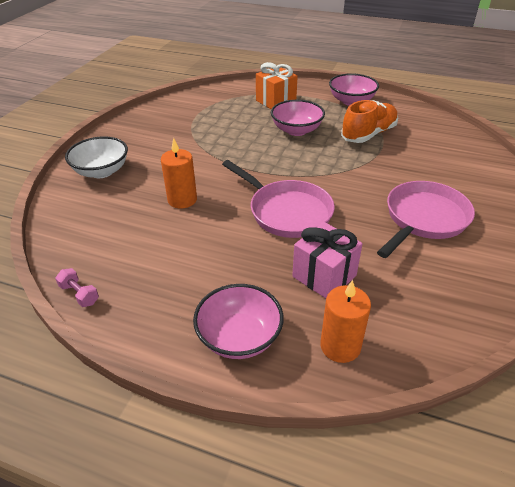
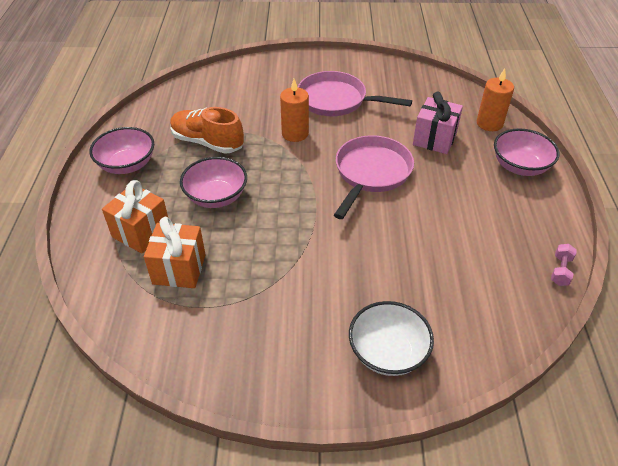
camera: 110 degrees left, 5 degrees up
(182, 200) = (397, 251): orange candle -> orange candle (295, 133)
(233, 110) = (179, 269): none -> orange gift

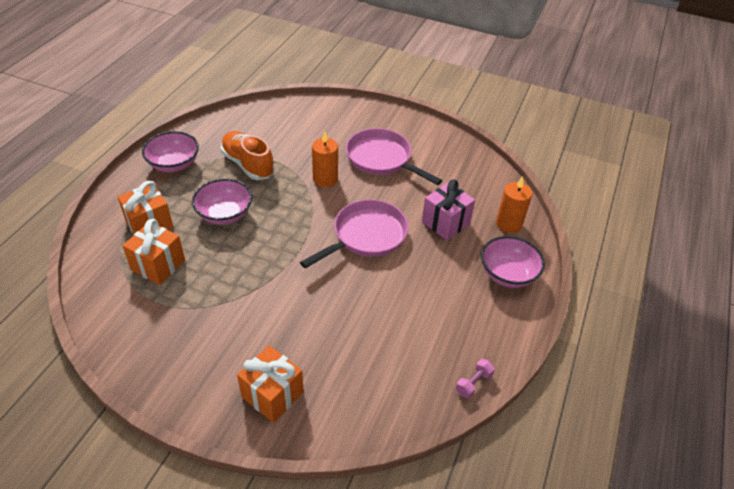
camera: 20 degrees right, 0 degrees up
(388, 352) = (272, 394): white bowl -> orange gift

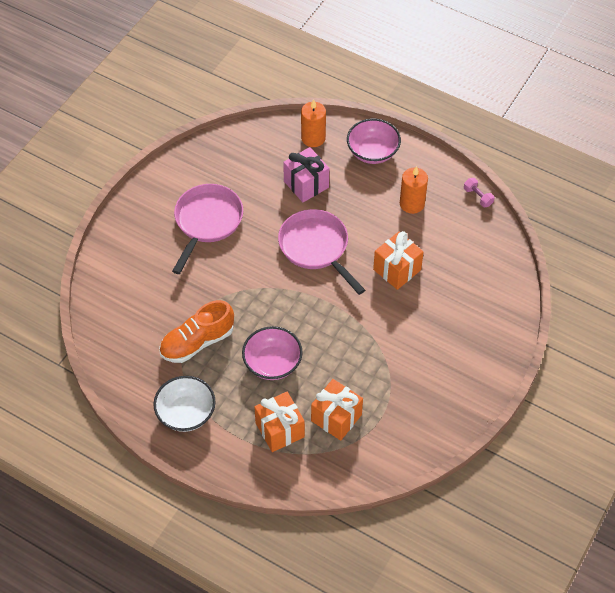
camera: 80 degrees left, 10 degrees up
(174, 164) = (186, 413): pink bowl -> white bowl
(272, 394) = (482, 328): orange gift -> orange gift (397, 269)
(325, 179) = (231, 274): orange candle -> orange candle (412, 204)
(382, 159) = (207, 222): pink pan -> pink pan turned 150 degrees clockwise

